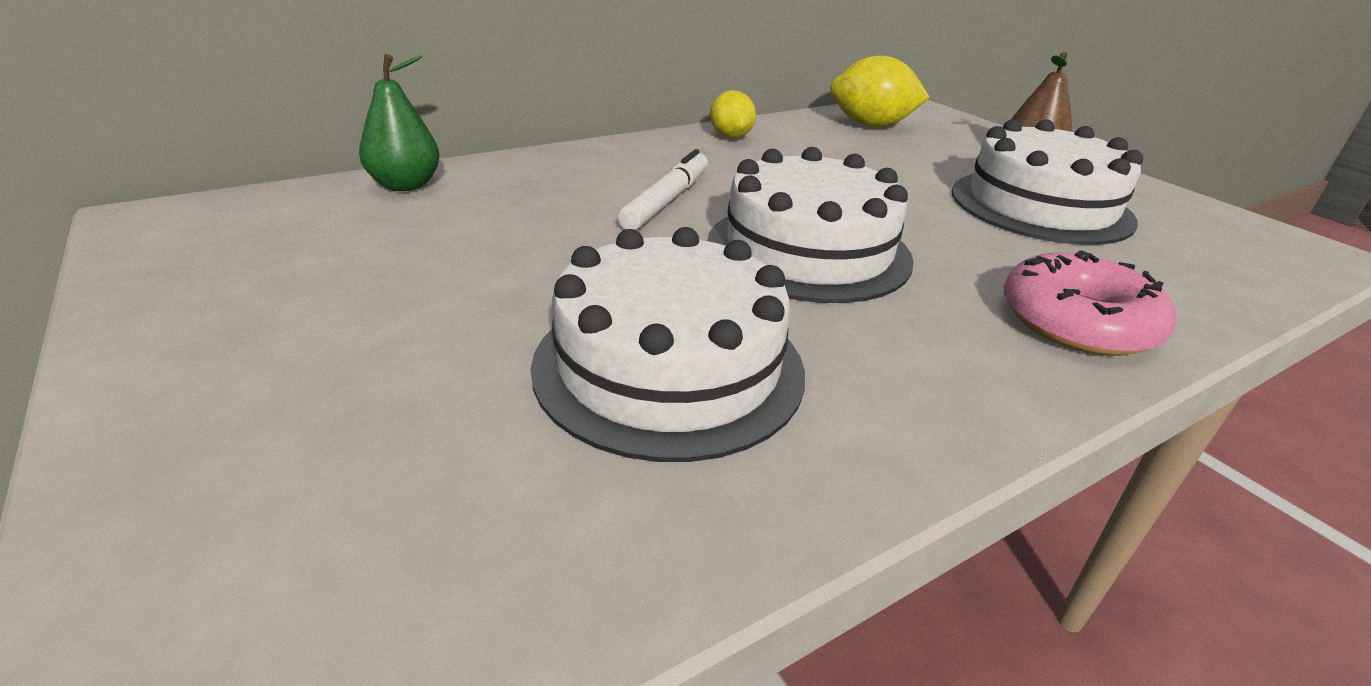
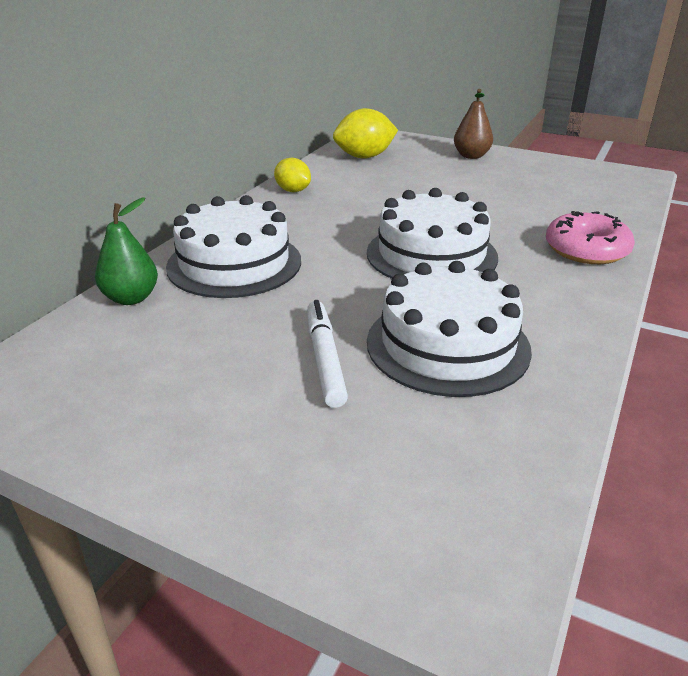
camera: 30 degrees left, 0 degrees up
(666, 201) = (317, 250): white marker -> white marker (325, 359)
(1040, 206) = (508, 187): white cake -> white cake (234, 263)

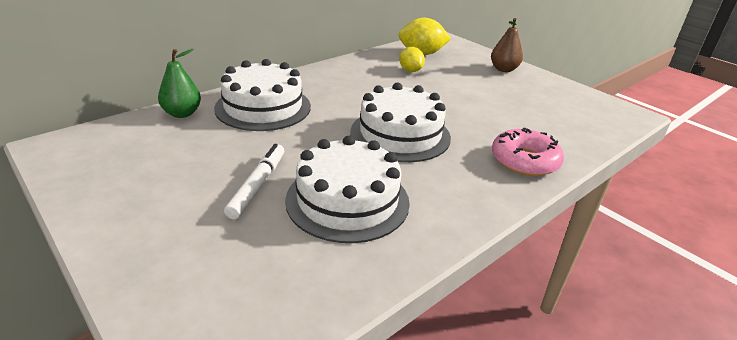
camera: 20 degrees right, 0 degrees up
(293, 191) = (348, 67): yellow lemon -> yellow lemon (410, 70)

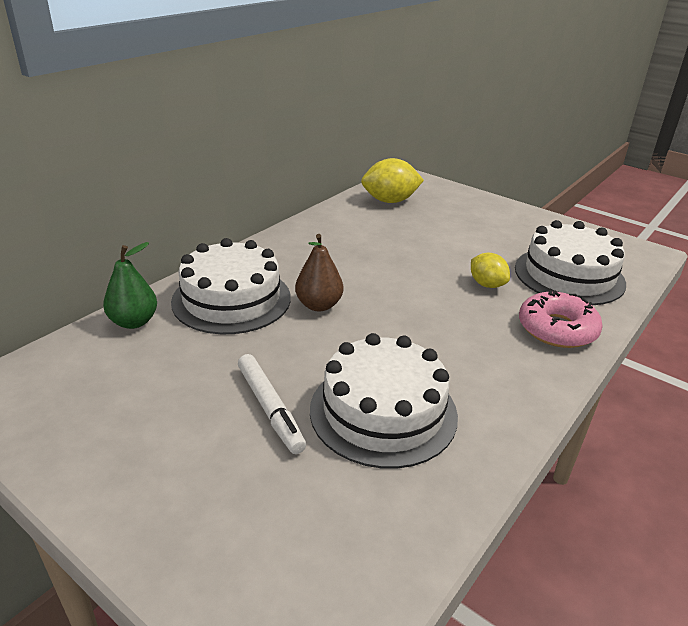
camera: 10 degrees left, 0 degrees up
(257, 185) = (270, 408): white marker -> white marker turned 150 degrees clockwise
(400, 134) = (408, 314): white cake -> white cake (569, 275)
(410, 70) = (386, 225): yellow lemon -> yellow lemon (487, 284)
(503, 69) = (490, 211): brown pear -> brown pear (319, 305)

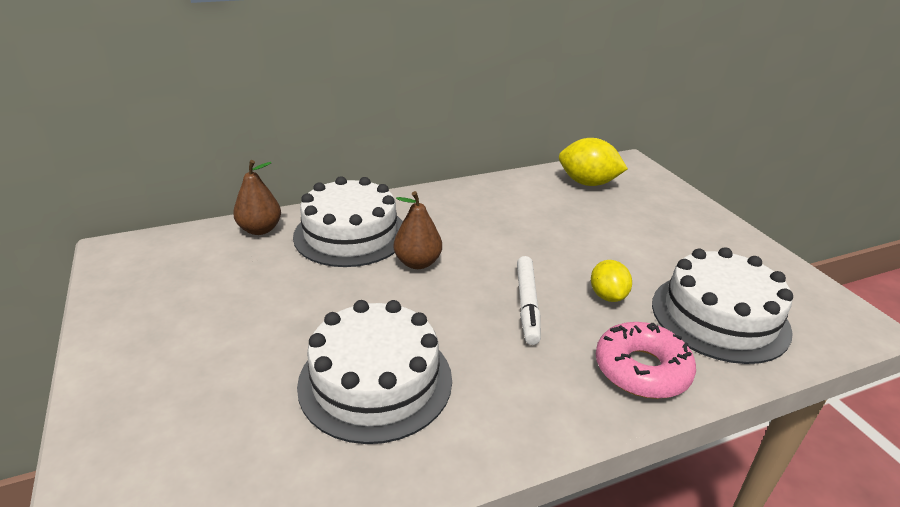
camera: 30 degrees right, 0 degrees up
(134, 322) = (260, 229): green pear -> brown pear
(270, 408) = (286, 338): white marker -> white marker (527, 304)

